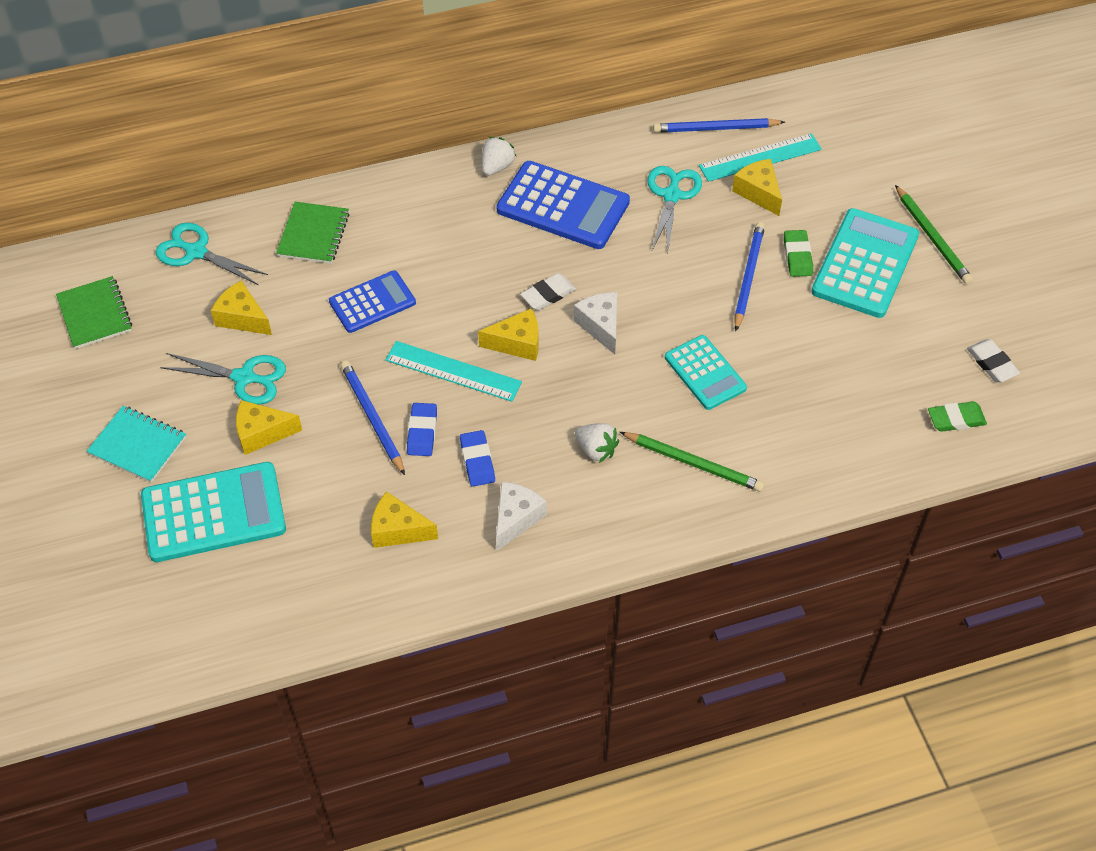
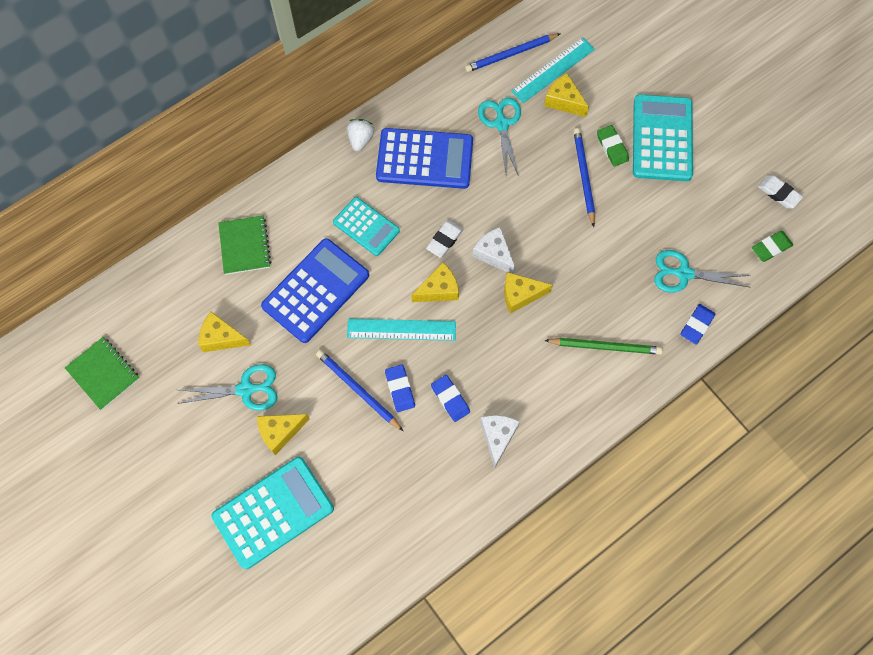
camera: 20 degrees left, 15 degrees up
(137, 446) = (189, 476): turquoise notebook -> none
(196, 252) = (159, 291): turquoise scissors -> turquoise scissors (684, 273)
(372, 302) = (316, 291): blue calculator -> blue calculator, size x1.61
(398, 530) = (416, 477): yellow cheese -> yellow cheese (520, 295)
(596, 450) = (532, 360): white strawberry -> none
(705, 373) = (584, 269): turquoise calculator -> turquoise calculator (366, 227)
(821, 475) = (696, 325): none -> blue eraser
(932, 237) = (700, 100): green pencil -> none

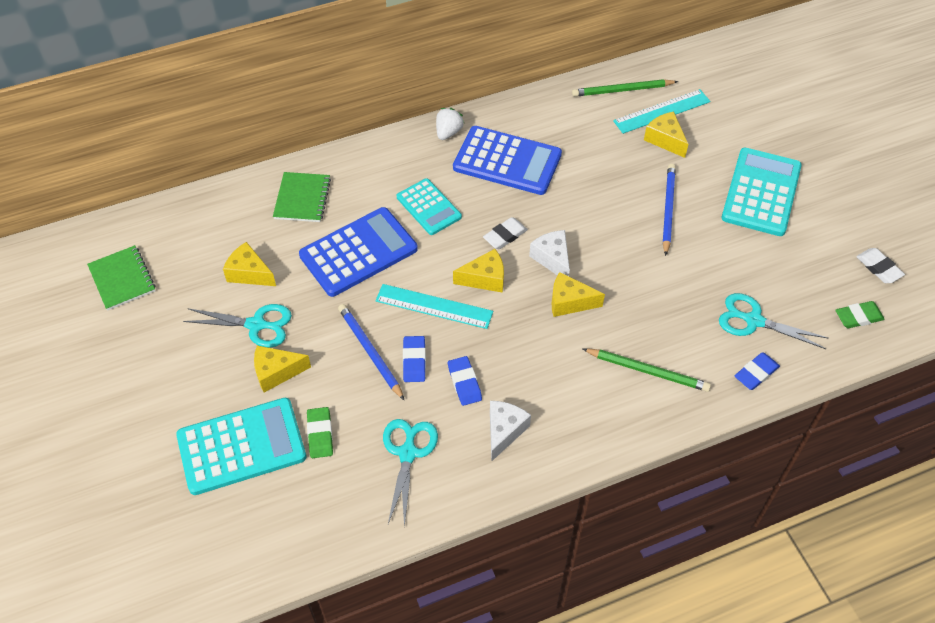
camera: 15 degrees right, 15 degrees down
(501, 124) = (595, 147): turquoise scissors -> turquoise scissors (408, 453)
(511, 54) = (622, 90): blue pencil -> green pencil
(612, 147) = (705, 189): green eraser -> green eraser (320, 434)

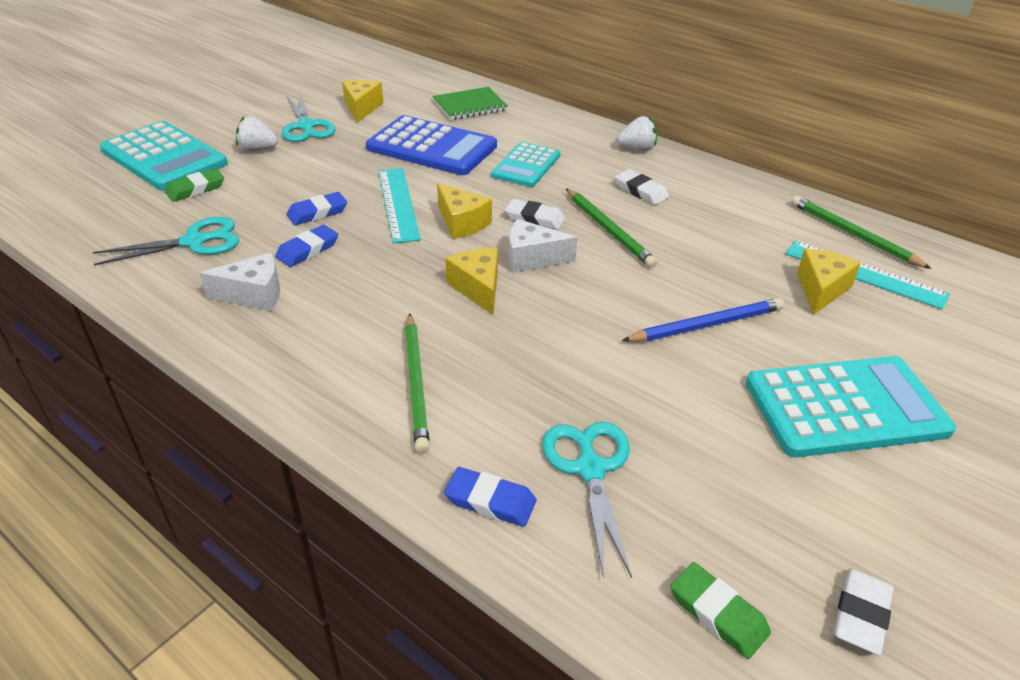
camera: 60 degrees right, 15 degrees down
(122, 279) = (314, 65): green notebook -> none
(276, 372) = (257, 149): yellow cheese -> white strawberry
(370, 352) = (312, 186): blue pencil -> none
(507, 161) = (641, 191): blue calculator -> white eraser
(544, 203) = (608, 230): none -> green pencil
(552, 259) = (532, 258): white cheese -> white cheese turned 120 degrees counterclockwise

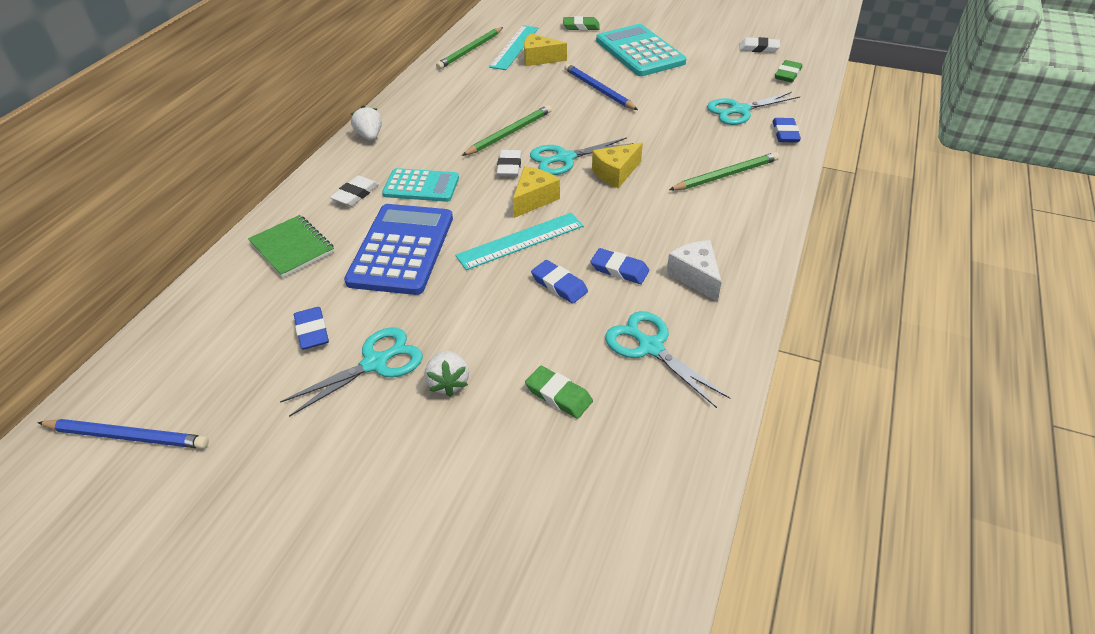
camera: 105 degrees left, 5 degrees up
(164, 157) = (499, 466): turquoise calculator -> none
(322, 58) = (127, 436): none -> blue pencil
(362, 108) = (312, 331): yellow cheese -> blue eraser
(532, 258) = (565, 158): white cheese -> turquoise scissors
(641, 191) = (444, 127): white eraser -> white eraser (355, 194)
(956, 359) = (581, 26): none -> green eraser

